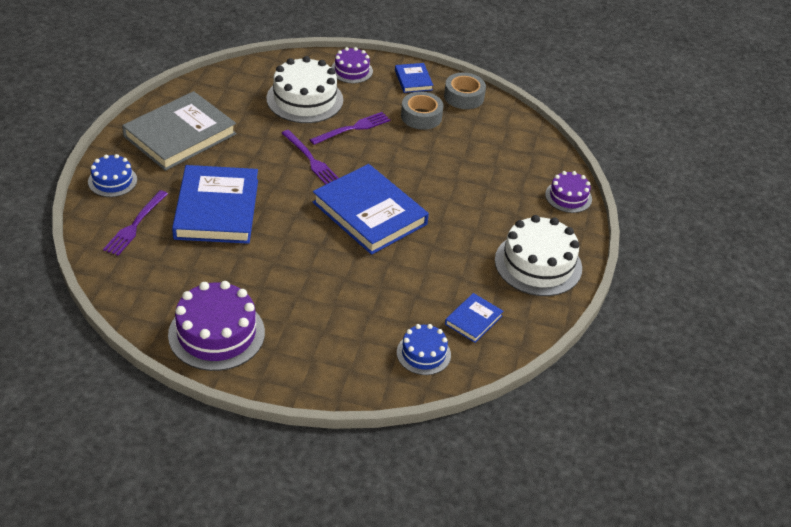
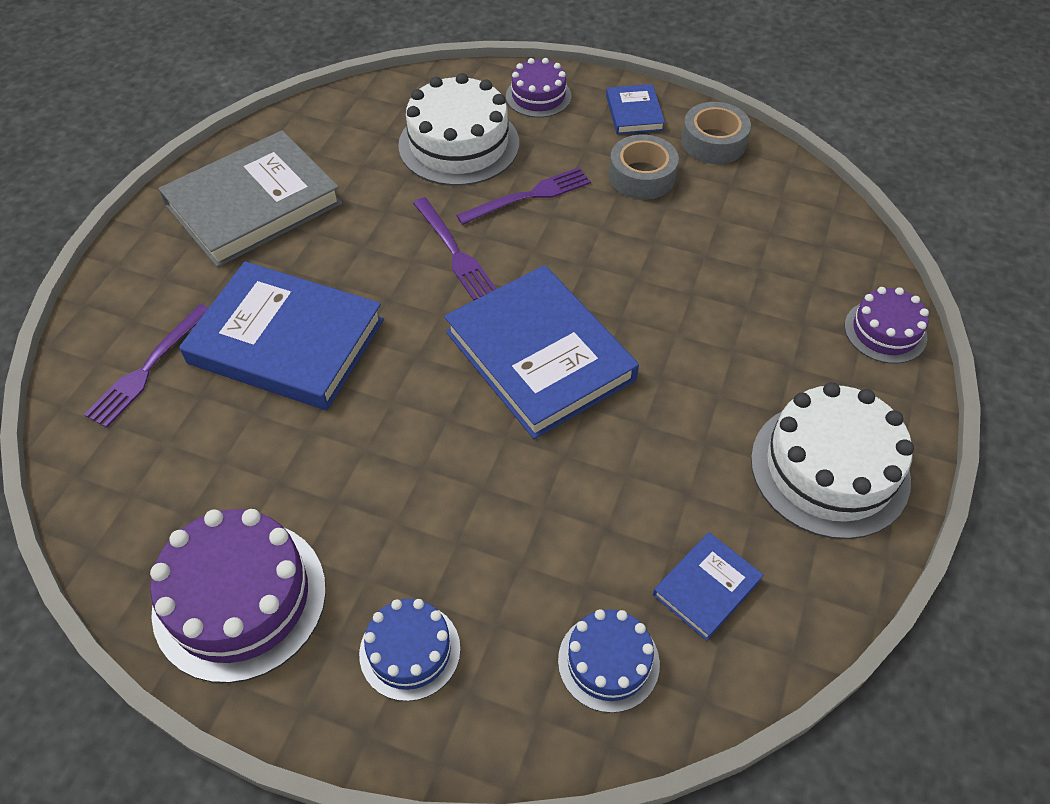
camera: 10 degrees right, 10 degrees up
(112, 181) = (130, 284): blue cake -> blue cake (410, 651)
(217, 209) = (287, 341): blue book -> blue book turned 75 degrees counterclockwise

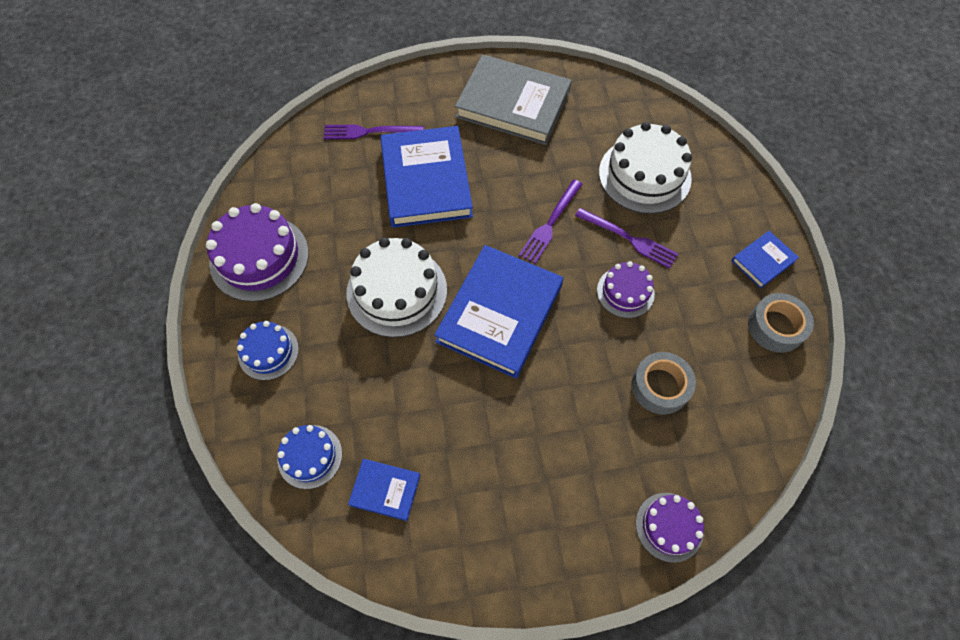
camera: 60 degrees right, 10 degrees up
(538, 96) = (729, 195): purple cake -> purple cake (625, 292)
(642, 176) = (701, 296): grey tape -> grey tape (660, 386)
(829, 469) = (518, 532): white cake -> white cake (397, 291)

